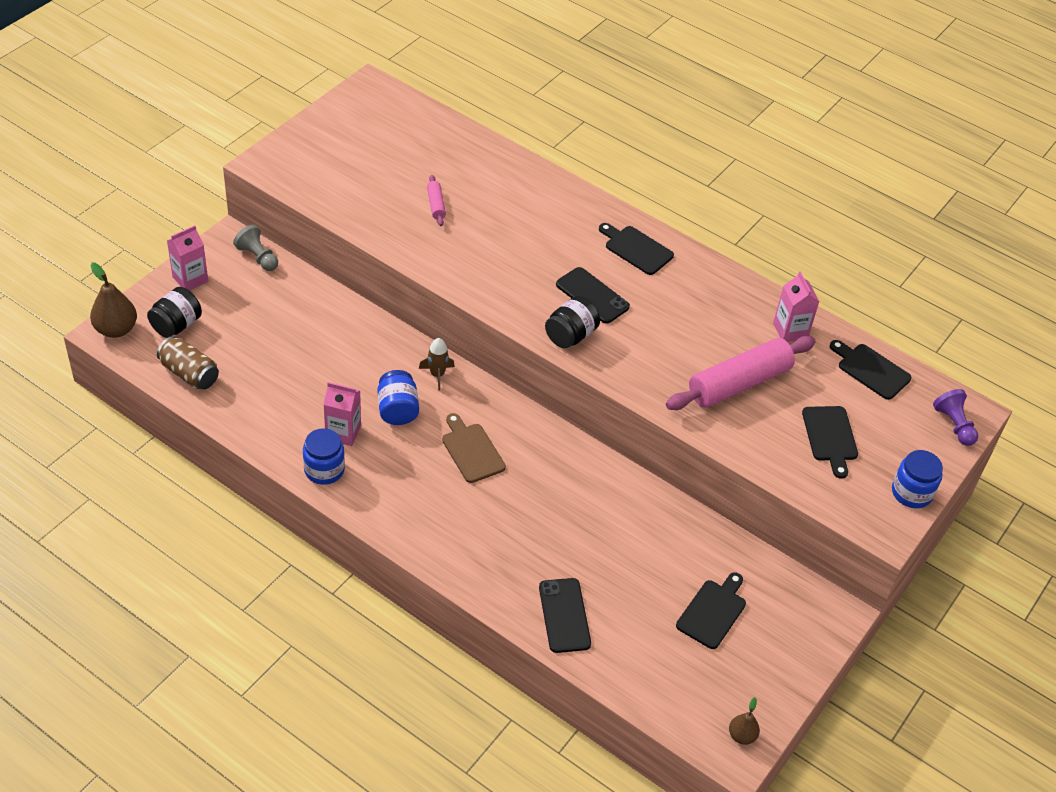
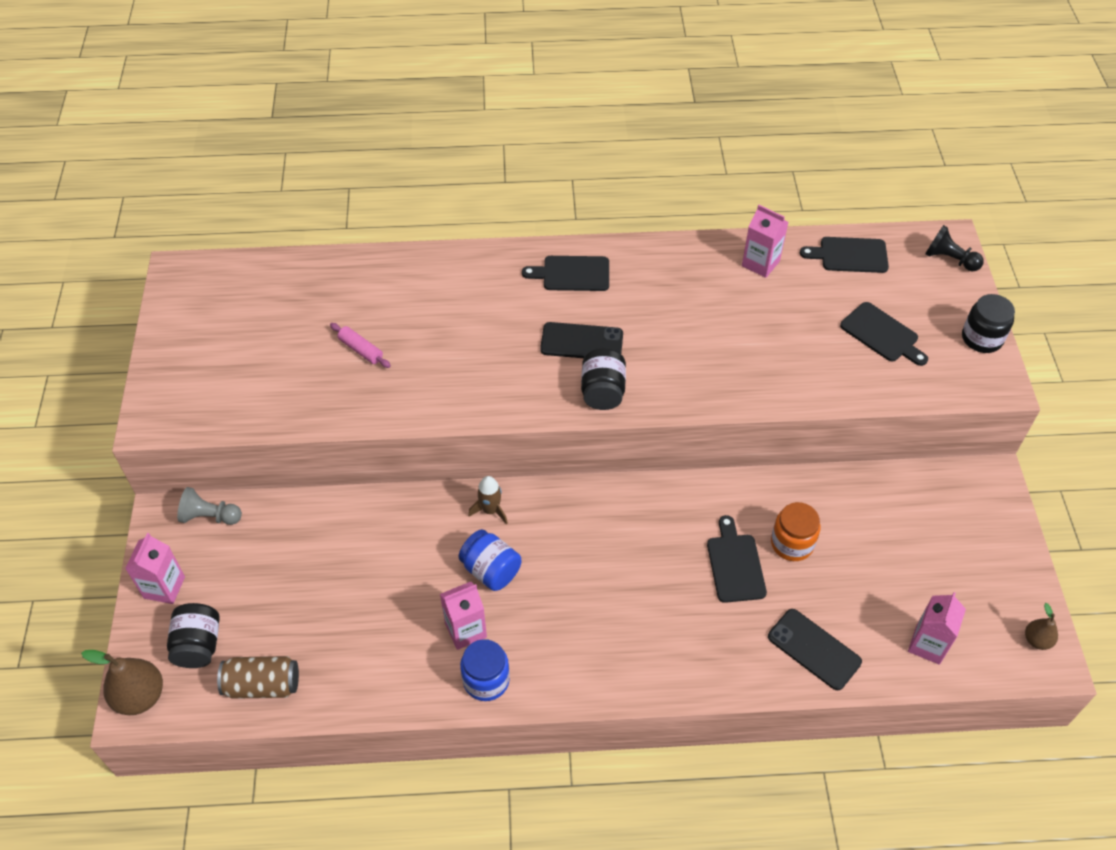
camera: 35 degrees left, 5 degrees up
(471, 450) = (591, 559): brown cutting board -> none
(626, 542) = (792, 543): none -> orange jar
(652, 675) = (927, 644): none -> pink carton
(713, 611) = (911, 551): black cutting board -> black cutting board (735, 564)
(739, 383) = (772, 338): pink rolling pin -> none
(911, 493) = (981, 338): blue jar -> black jar
(954, 425) = (949, 259): purple pawn -> black pawn

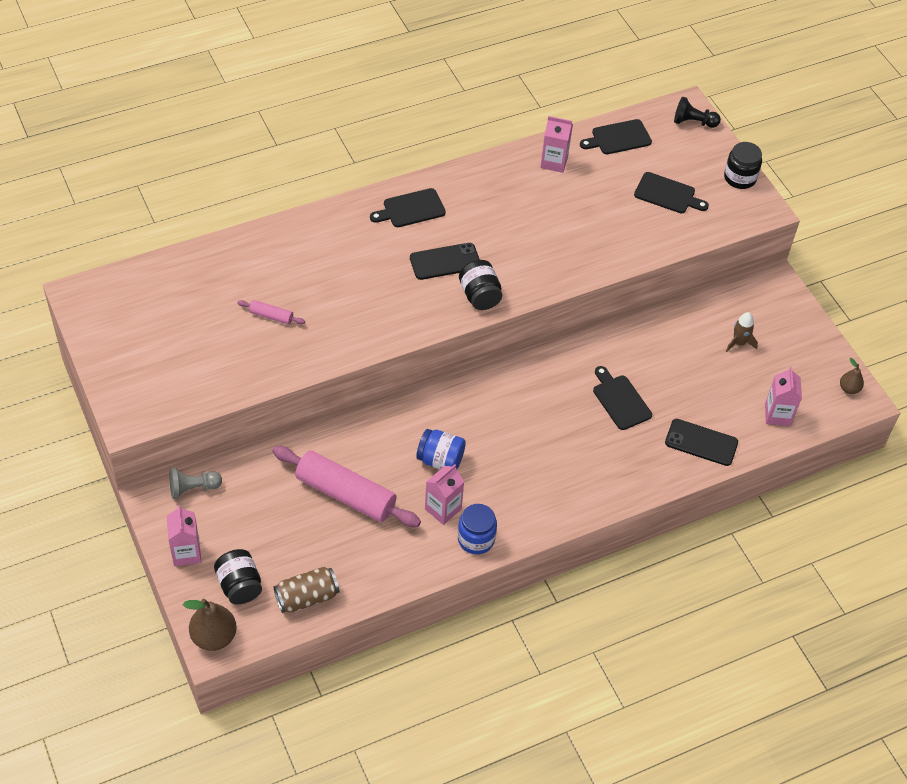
camera: 25 degrees left, 0 degrees up
(366, 576) = (345, 494): none -> pink rolling pin
(490, 510) = (417, 416): brown rocket -> brown rocket (739, 343)
(792, 543) = (654, 372): orange jar -> none

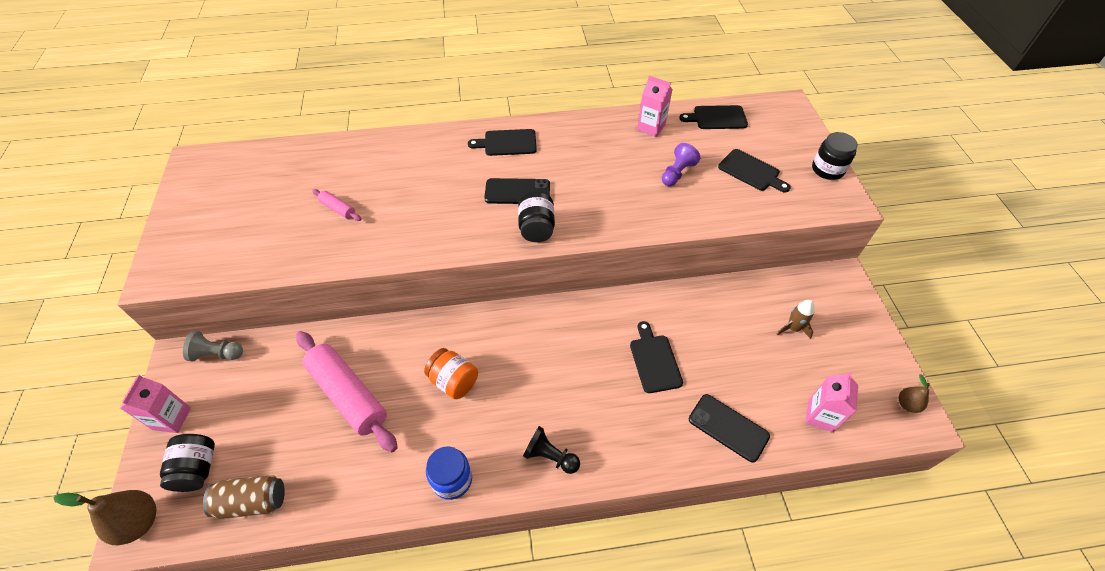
camera: 20 degrees right, 0 degrees up
(440, 460) = (454, 381): blue jar -> orange jar
(443, 509) = (433, 435): pink carton -> none
(596, 210) = (677, 173): none -> purple pawn
(693, 122) = (791, 116): black pawn -> black pawn (550, 456)

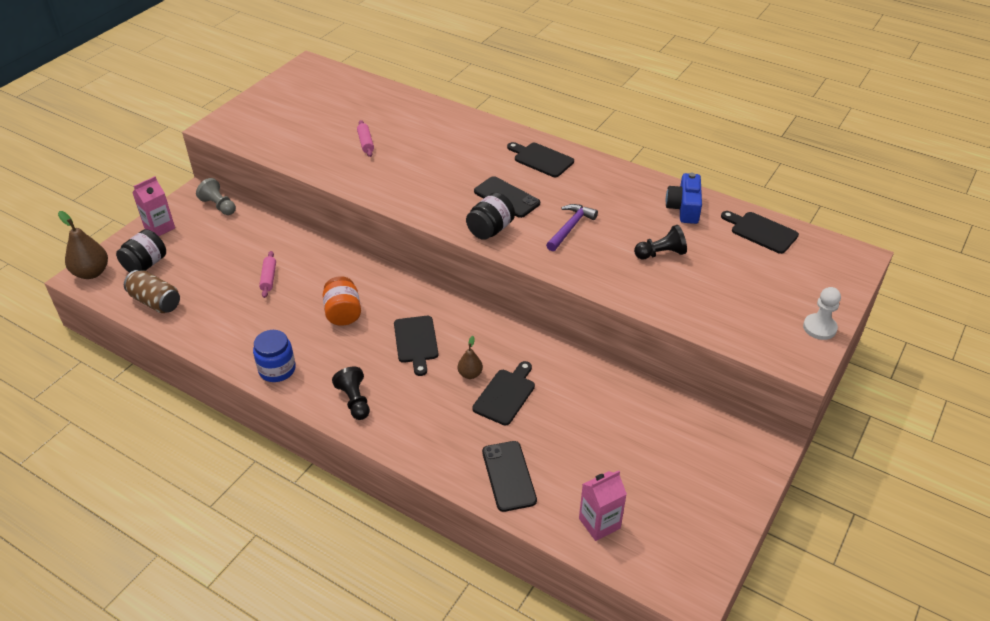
camera: 40 degrees right, 10 degrees down
(348, 395) = (269, 278): pink rolling pin -> pink rolling pin, size x0.44
(593, 189) = (570, 227): none -> purple hammer
(651, 127) = (684, 208): pink carton -> blue camera
(677, 173) = (661, 254): purple pawn -> black pawn
(751, 171) = (735, 289): black cutting board -> black cutting board (416, 342)
(793, 328) = (659, 451): brown rocket -> none
(827, 169) = (819, 328): black jar -> white pawn
(907, 404) = (694, 573): brown pear -> brown pear (470, 374)

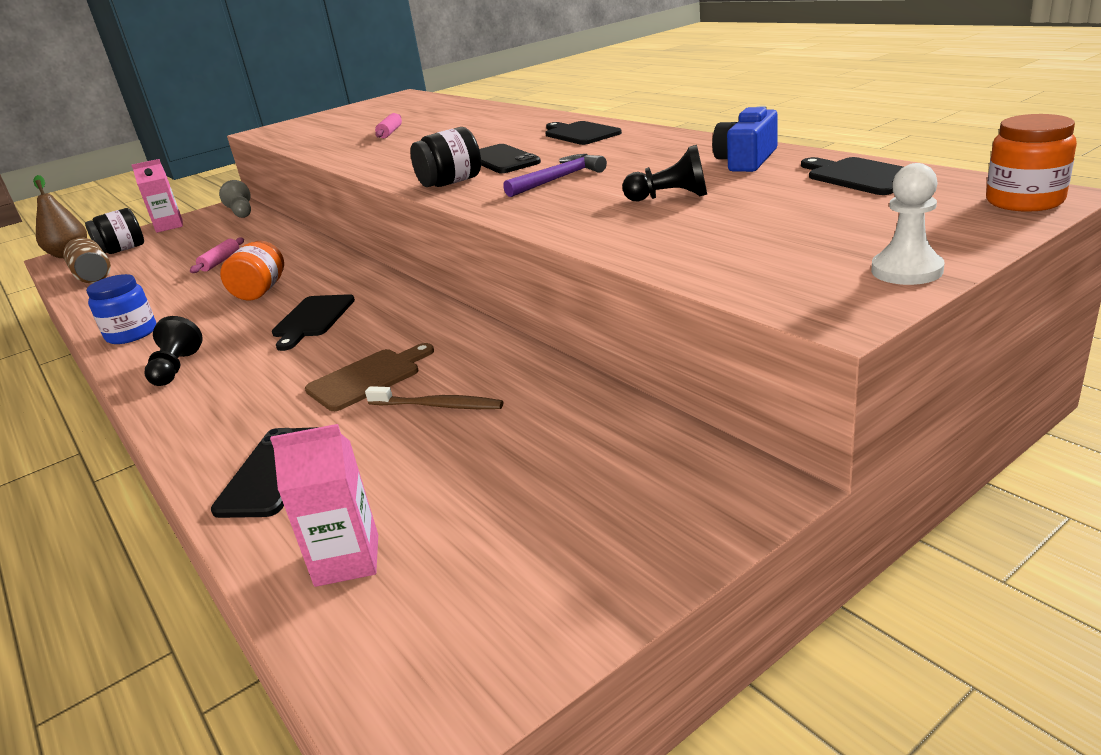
camera: 25 degrees right, 15 degrees down
(470, 374) = (344, 353): brown pear -> none
(505, 394) = (368, 378): black cutting board -> brown cutting board
(568, 412) = (437, 406): none -> brown toothbrush
(852, 261) = (1024, 201): none -> orange jar

